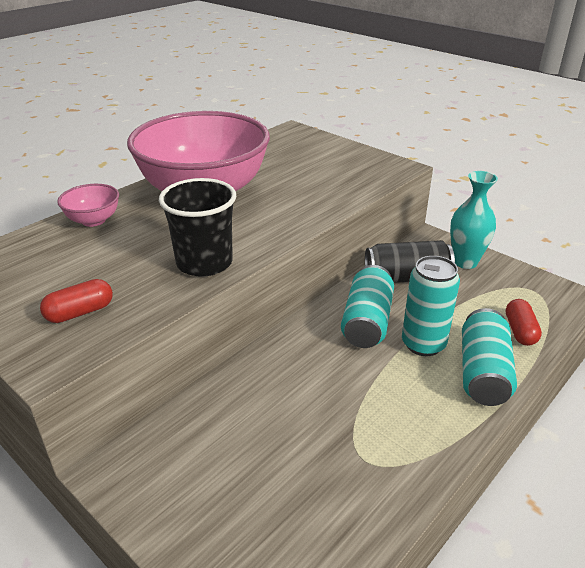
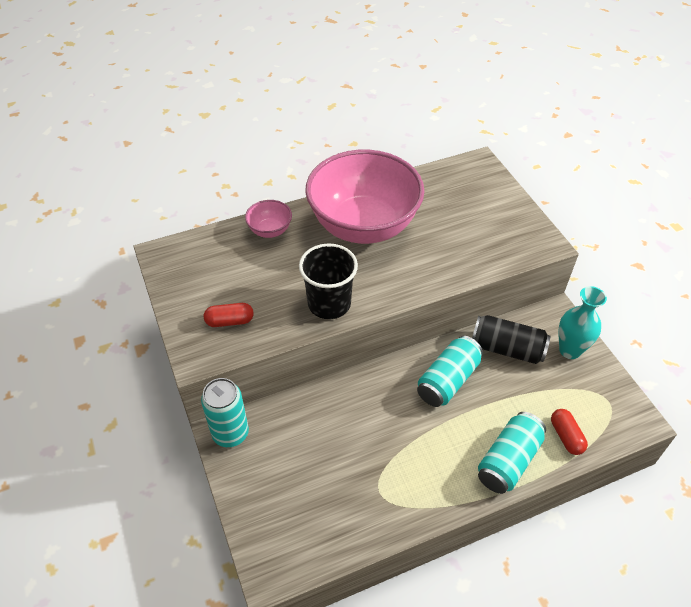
camera: 25 degrees right, 15 degrees up
(423, 344) = (479, 418): turquoise can -> turquoise can (230, 433)
(520, 331) = (566, 436): red capsule -> red capsule turned 45 degrees counterclockwise

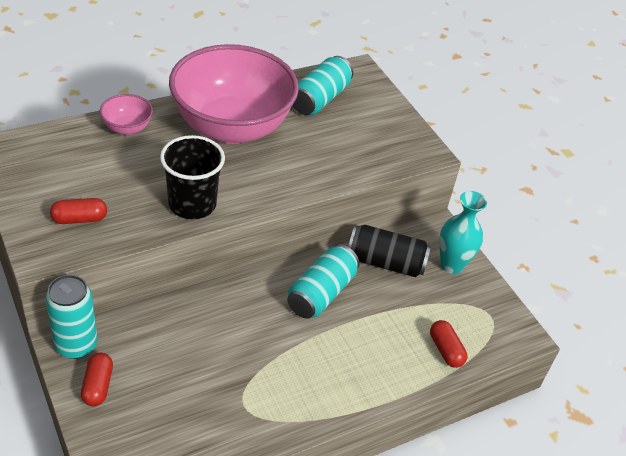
camera: 10 degrees left, 5 degrees down
(250, 473) = (98, 386): none -> red capsule
(508, 461) = (384, 374): turquoise can -> turquoise can (320, 99)

